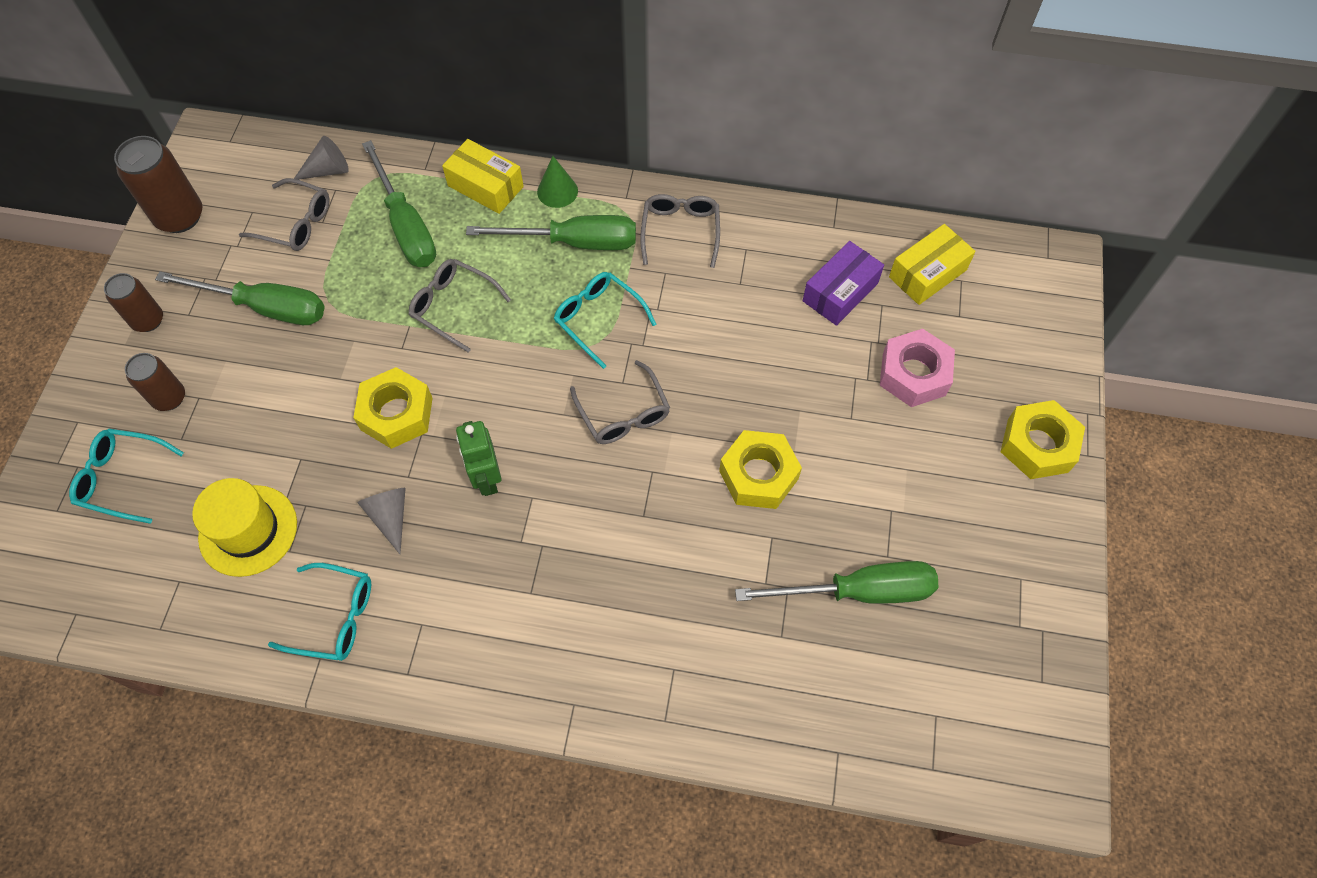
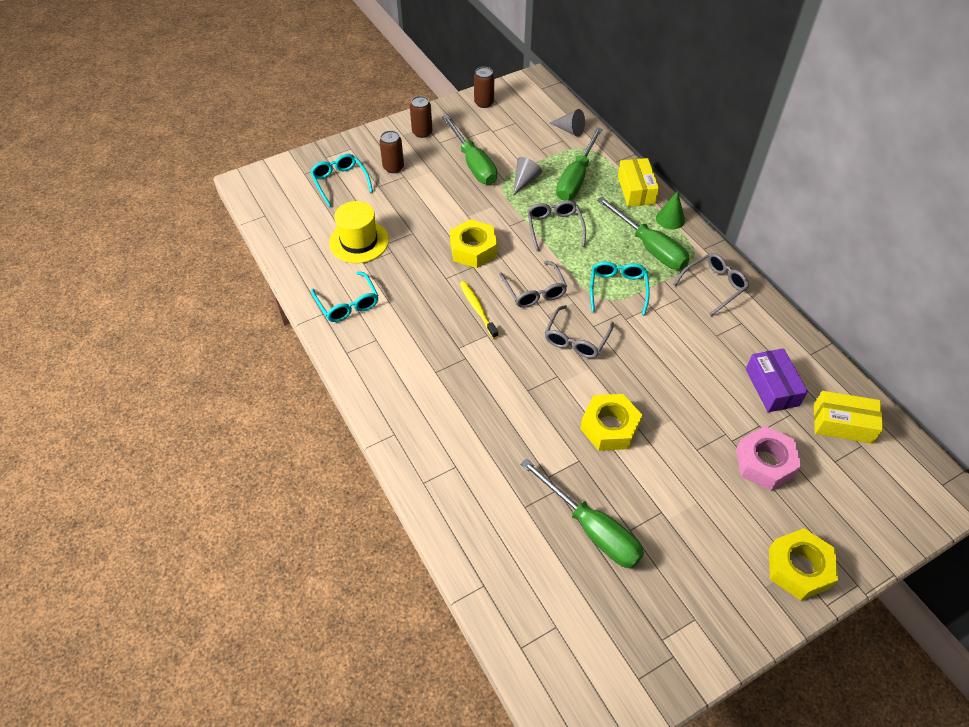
camera: 50 degrees right, 10 degrees down
(180, 216) = (484, 103): brown can -> brown can, size x0.63
(296, 223) = (528, 141): grey glasses -> grey glasses (534, 291)
(390, 516) = (418, 286): grey cone -> grey cone (525, 180)
(486, 478) = (477, 309): green robot -> yellow toothbrush
(840, 292) = (772, 387): purple box -> purple box turned 75 degrees clockwise

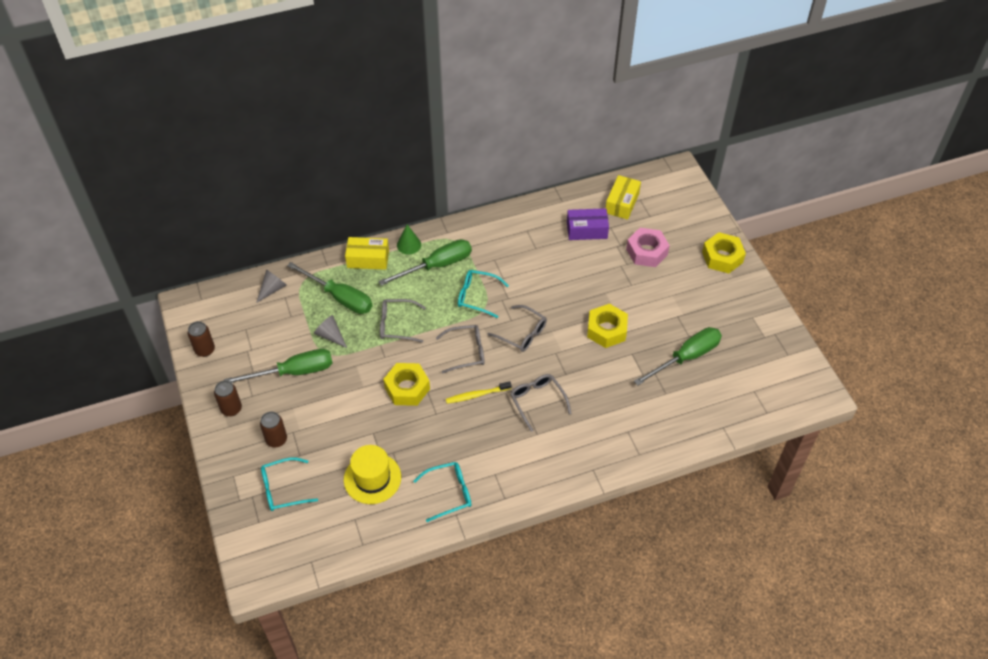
camera: 80 degrees left, 0 degrees up
(714, 286) = (487, 236): grey glasses -> grey glasses (537, 401)

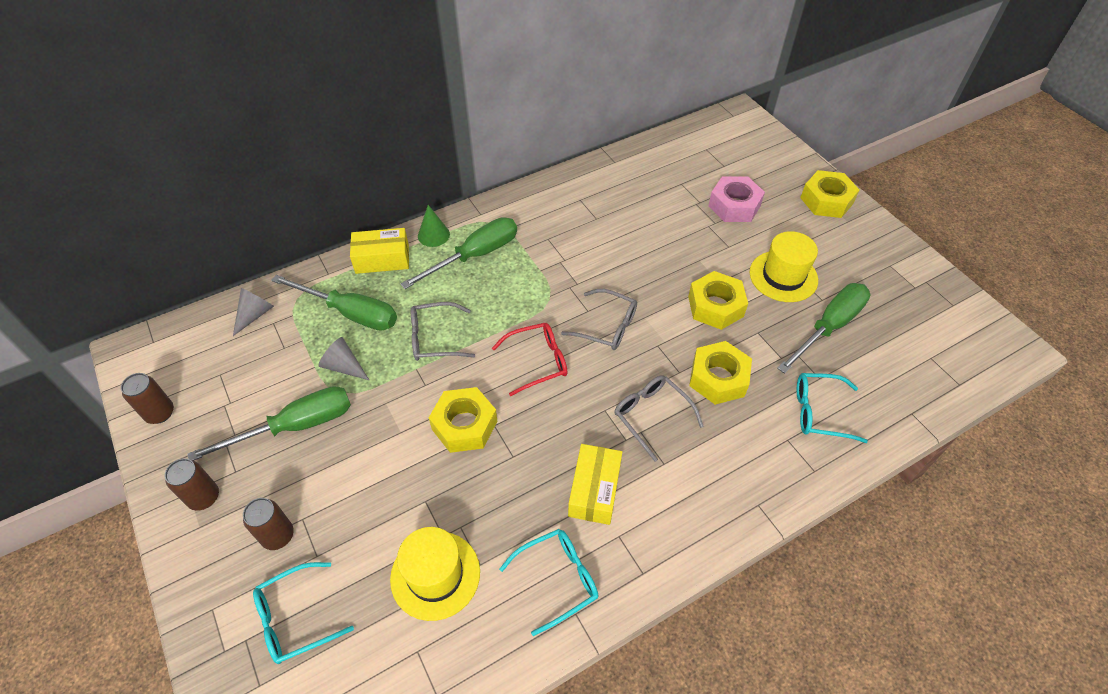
camera: 10 degrees left, 0 degrees up
(466, 352) = (538, 361): grey glasses -> red glasses
(476, 395) = (565, 420): yellow toothbrush -> none
(477, 296) = (535, 287): turquoise glasses -> turquoise glasses (819, 412)
(587, 230) = (654, 190): purple box -> none
(592, 382) = (718, 378): none -> yellow nut
(622, 203) = (686, 155): yellow box -> yellow box (594, 490)
(665, 314) = (783, 276): none -> yellow hat

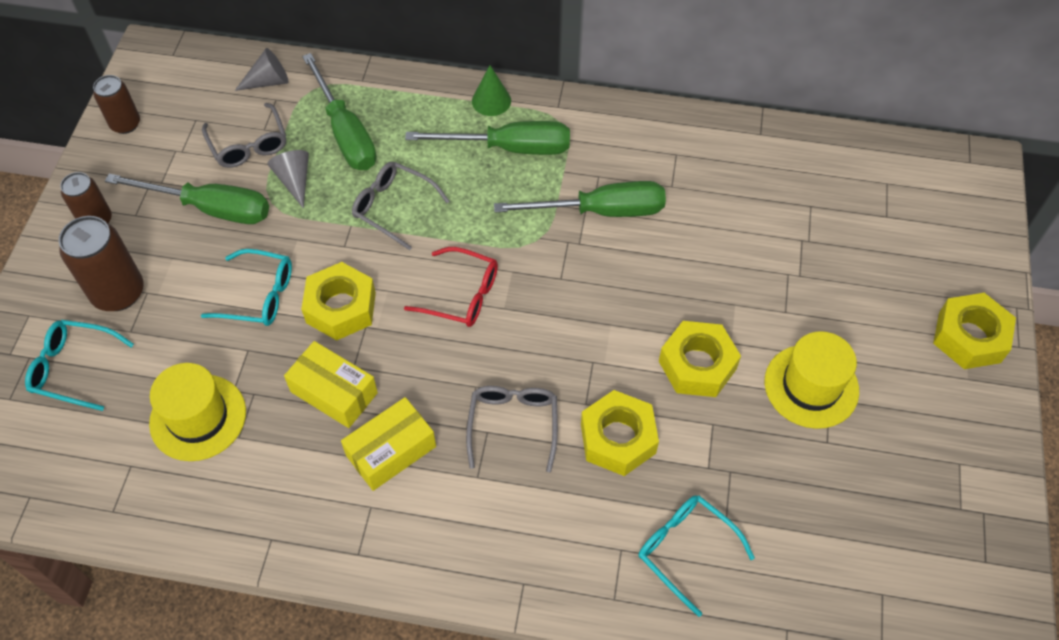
camera: 40 degrees right, 5 degrees up
(278, 536) = (118, 293): brown can -> brown can, size x1.58
(382, 259) = (421, 96): yellow box -> yellow box (334, 392)
(558, 579) = (285, 500): turquoise glasses -> turquoise glasses (259, 295)
(607, 326) = (563, 307): grey glasses -> grey glasses (249, 145)
(734, 206) = (845, 270): pink nut -> none
(829, 327) = (800, 475): green screwdriver -> green screwdriver (600, 211)

